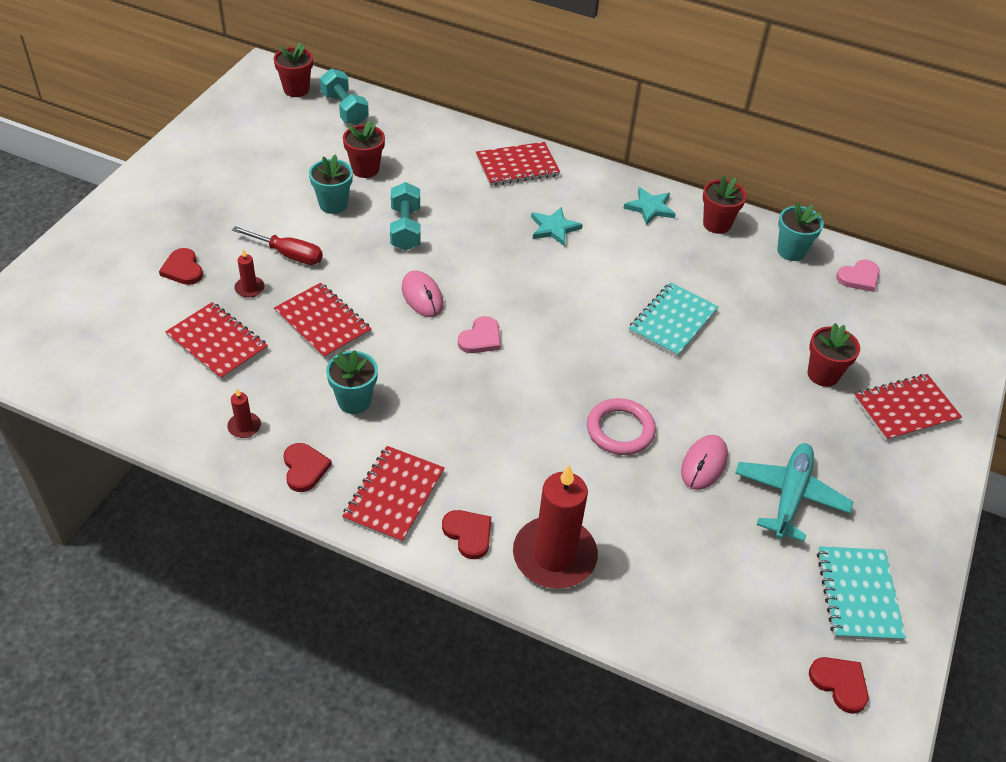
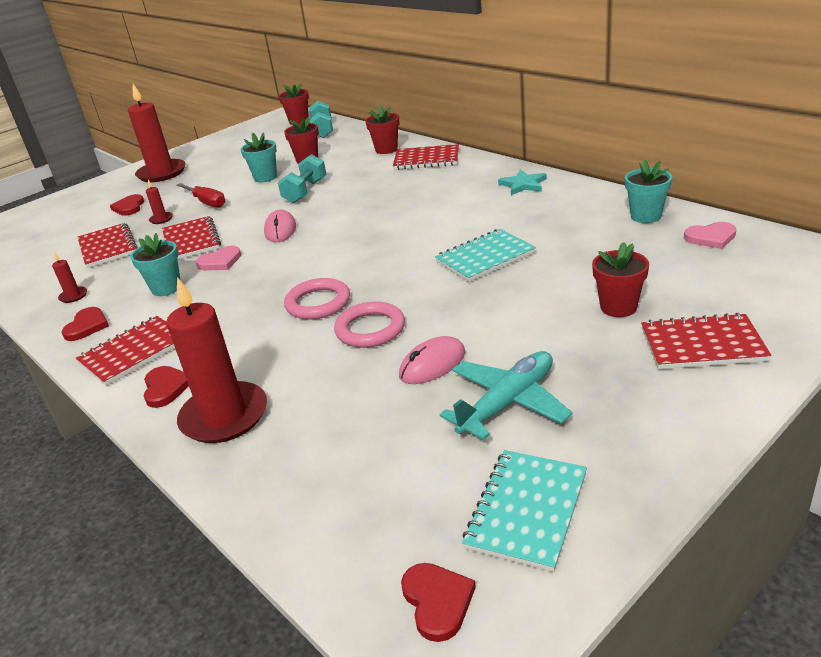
camera: 30 degrees right, 15 degrees down
(174, 200) = (162, 173): none -> red candle
(481, 338) = (303, 257): pink heart -> pink heart (220, 261)
(544, 402) = (318, 303): none -> pink ring
(554, 228) = (426, 194): turquoise star -> none
(716, 224) = (580, 196): red flower pot -> red flower pot (386, 149)

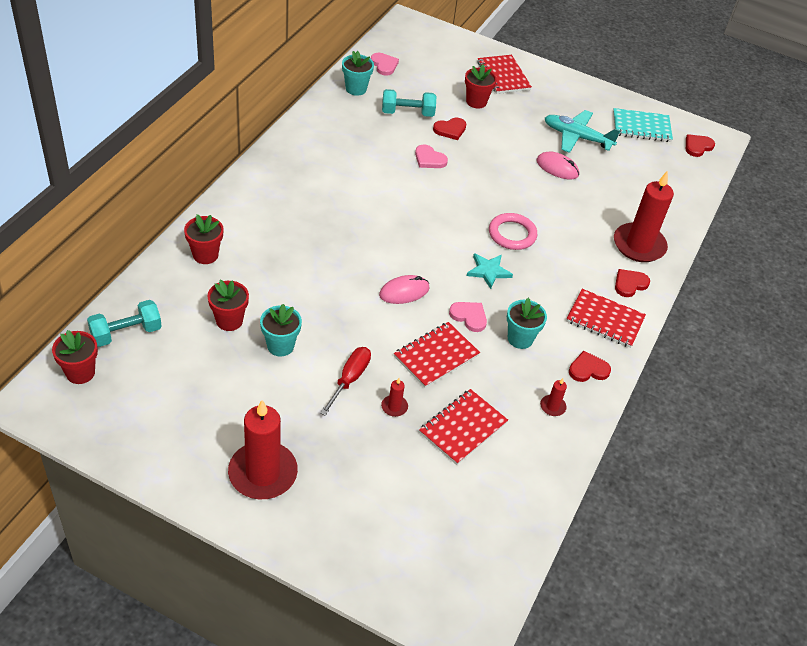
camera: 120 degrees left, 15 degrees up
(129, 207) = (368, 459): red heart -> red heart (450, 130)
(305, 191) = (318, 297): turquoise dumbbell -> turquoise dumbbell (407, 113)
(370, 329) = (533, 201): pink ring -> none
(426, 159) = (238, 218): red notebook -> none
(485, 257) = (429, 159): turquoise notebook -> pink heart
(523, 185) = (301, 149): turquoise star -> turquoise star (488, 271)

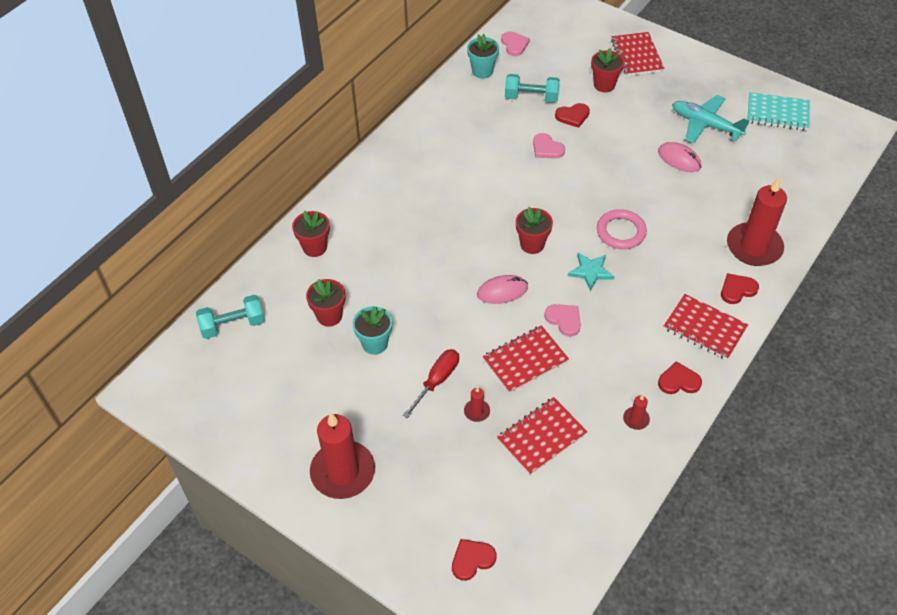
camera: 15 degrees right, 5 degrees up
(80, 373) = (187, 363): red flower pot -> red flower pot (532, 244)
(520, 338) = (613, 345): turquoise flower pot -> none
(697, 146) = (836, 136): red heart -> red heart (472, 560)

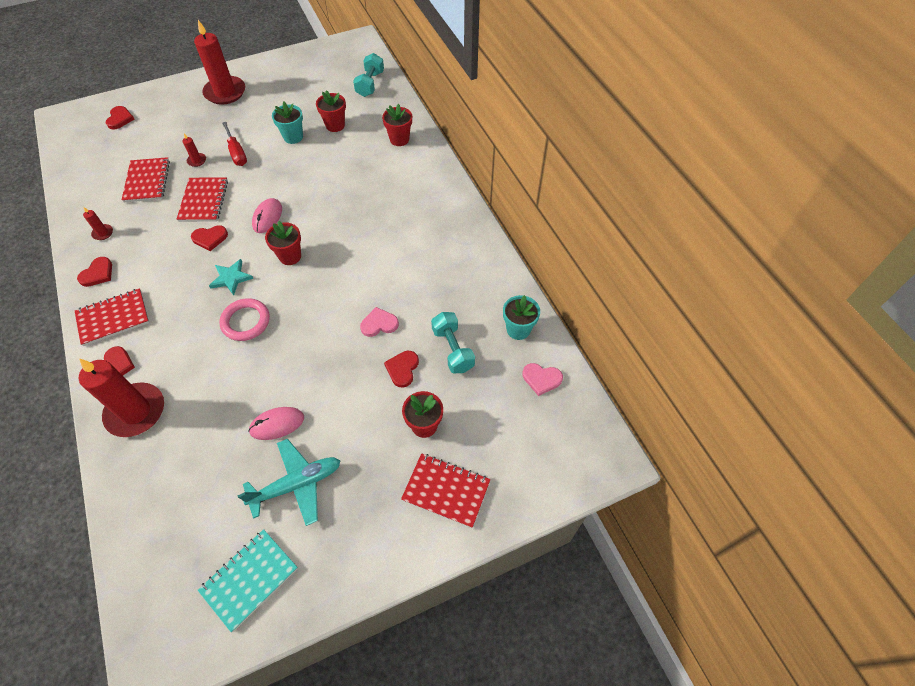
camera: 120 degrees right, 5 degrees up
(531, 97) = (453, 349): turquoise dumbbell -> turquoise dumbbell turned 60 degrees counterclockwise
(564, 320) = (210, 238): pink heart -> red heart

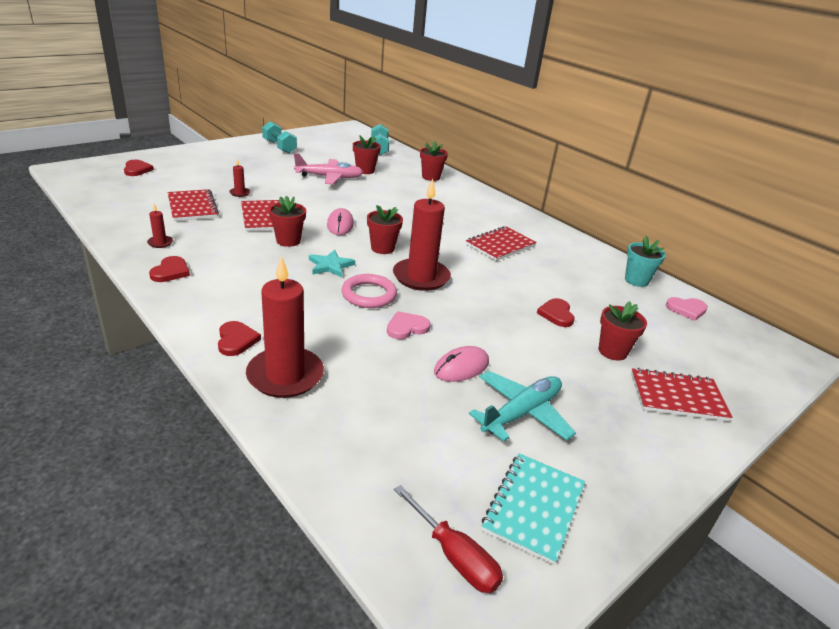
camera: 20 degrees left, 25 degrees down
(113, 318) = (210, 303): red notebook -> red notebook (500, 245)
(210, 238) = (288, 241): red heart -> red flower pot
(225, 92) = (242, 154): red candle -> red candle (421, 277)
(236, 153) = (279, 187): red screwdriver -> red screwdriver (454, 555)
(293, 137) = (329, 177): turquoise flower pot -> pink plane
(379, 324) = (507, 286): pink heart -> pink heart (406, 327)
(453, 349) = (591, 297): turquoise dumbbell -> turquoise dumbbell (279, 147)

